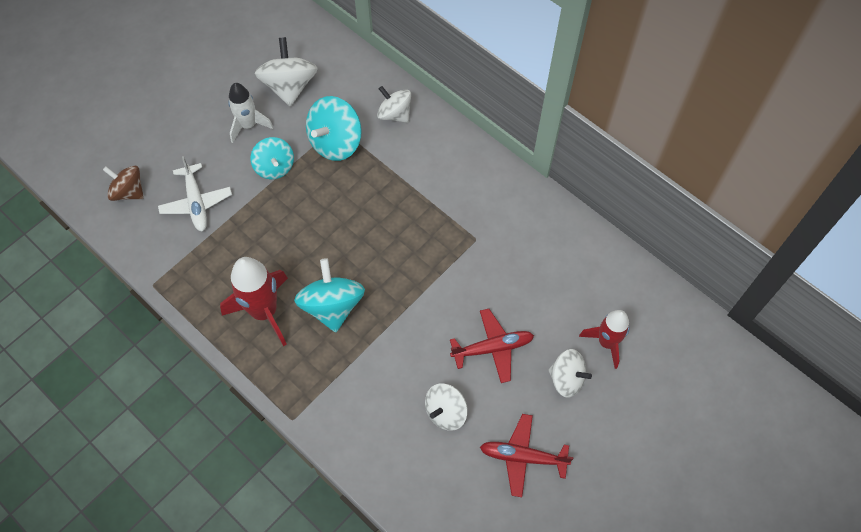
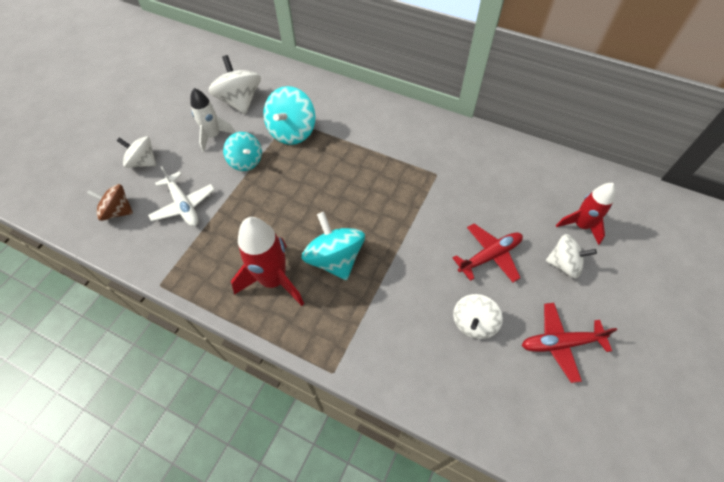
camera: 15 degrees left, 5 degrees down
(394, 114) = (333, 101): white spinning top -> white spinning top (143, 162)

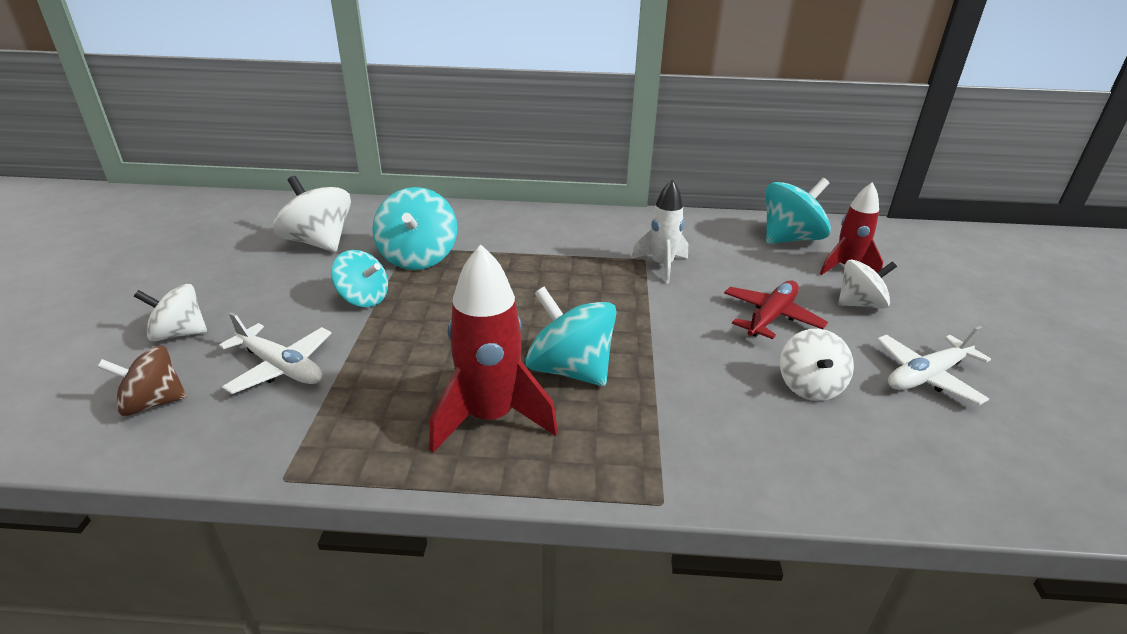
camera: 25 degrees left, 25 degrees down
(214, 136) = (294, 283): white rocket -> white rocket (662, 266)
(559, 182) = (790, 239): none -> turquoise spinning top
(560, 343) = (927, 376): red plane -> white plane

